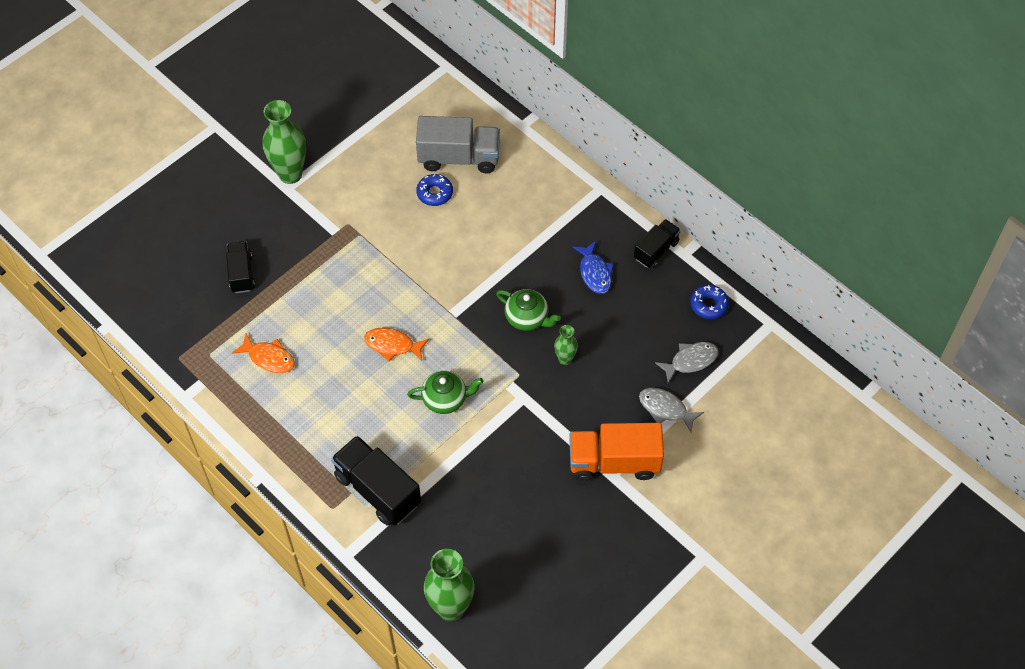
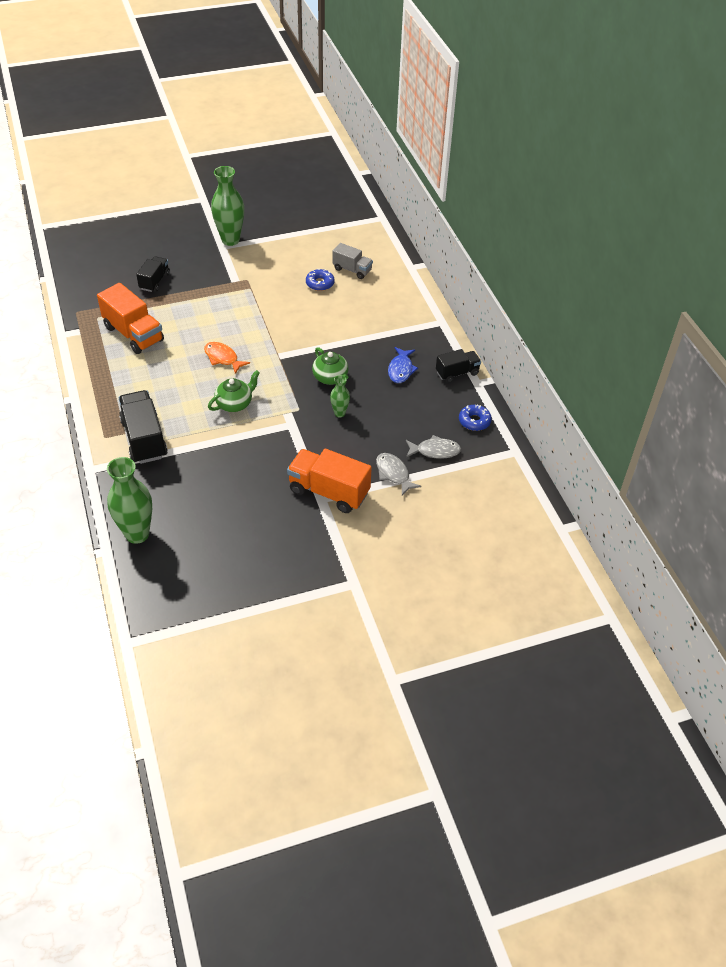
camera: 25 degrees right, 10 degrees down
(269, 358) = (134, 334): orange fish -> orange truck
(445, 399) = (235, 404): green teapot -> green teapot turned 60 degrees counterclockwise
(459, 157) = (352, 270): grey truck -> grey truck, size x0.60

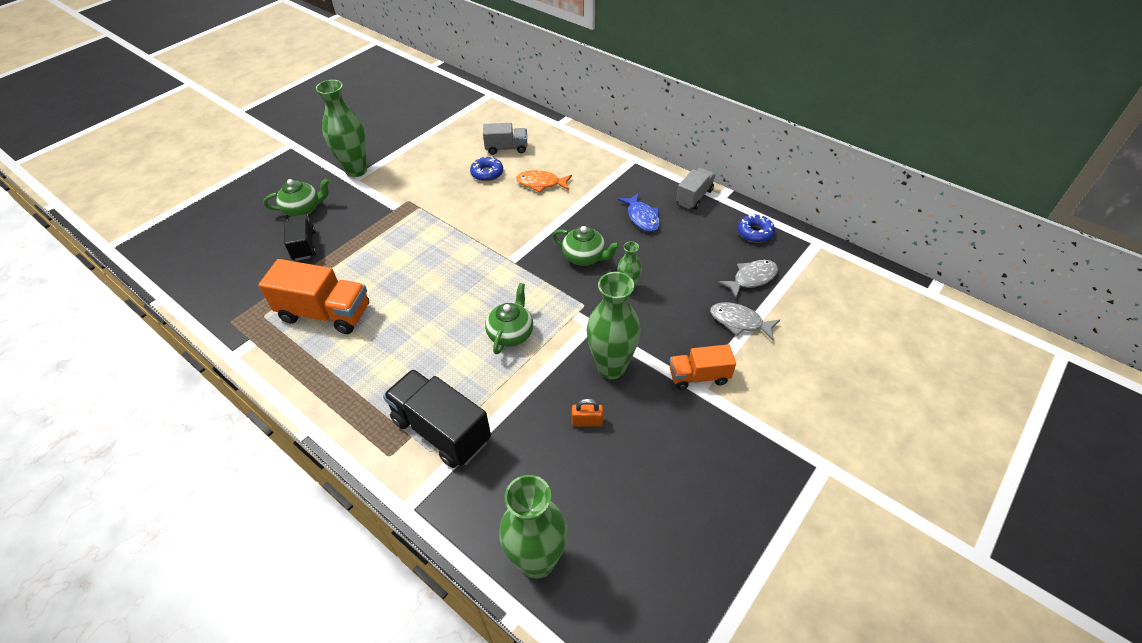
camera: 30 degrees left, 0 degrees up
(173, 254) = (303, 209): none -> green teapot
(223, 358) = (453, 291): orange fish -> orange fish (541, 183)
(232, 479) = (587, 421): none -> orange padlock
(278, 457) = (611, 368): none -> green vase
(329, 492) = (698, 376): orange truck -> orange truck, size x0.60
(457, 373) = (694, 197): black truck -> grey truck

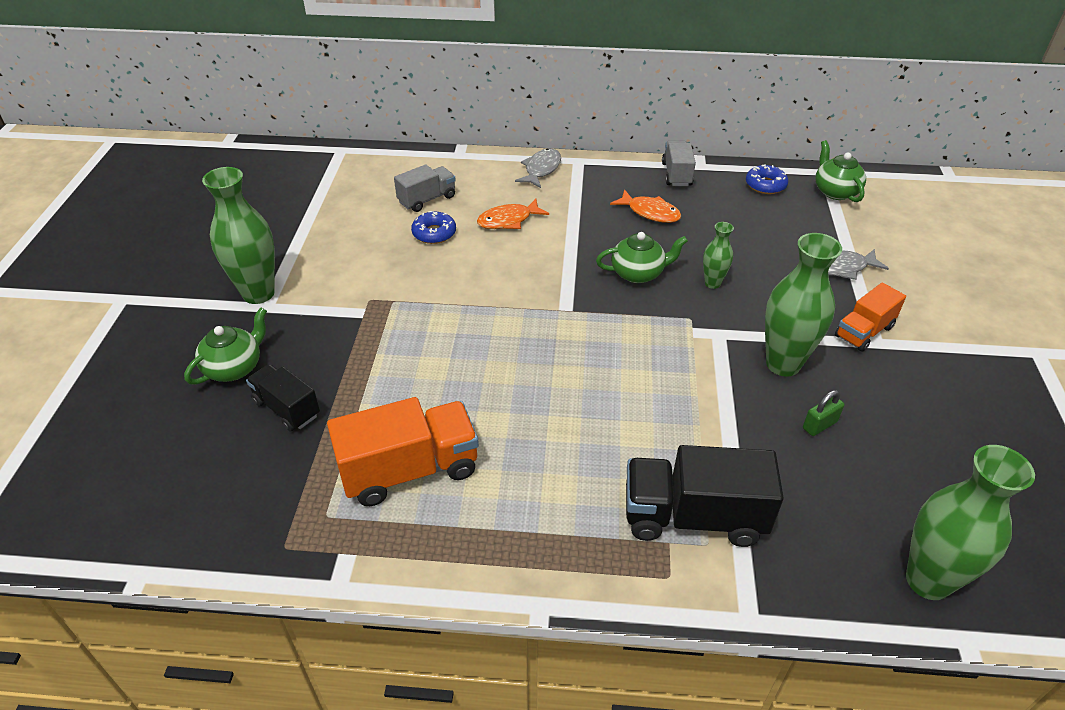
camera: 35 degrees left, 5 degrees down
(511, 333) = (650, 382): green teapot -> green teapot (835, 191)
(587, 421) = (819, 425): orange padlock -> green padlock
(642, 217) = (650, 212): blue fish -> orange fish
(751, 278) = (808, 226): grey fish -> grey fish (541, 169)

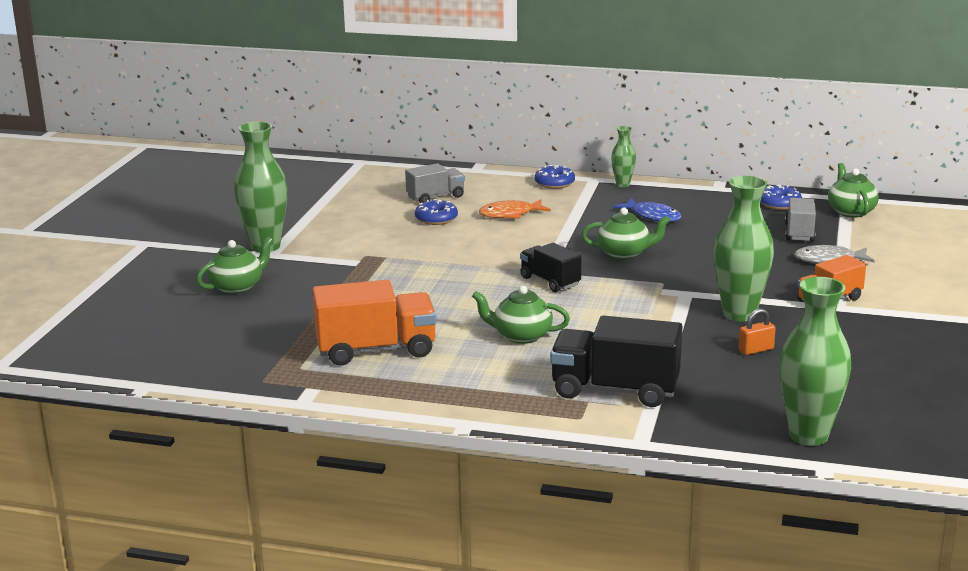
camera: 10 degrees right, 20 degrees down
(286, 408) = (278, 311): black truck -> black truck (550, 281)
(541, 169) = (554, 183): grey fish -> blue donut
(565, 426) = (521, 336): none -> green teapot
(650, 212) = (652, 216): orange fish -> blue fish
(676, 174) = (690, 192): grey truck -> grey truck (799, 232)
(712, 283) = (694, 263): green vase -> green vase (622, 184)
(819, 425) = (756, 350): green padlock -> orange padlock

